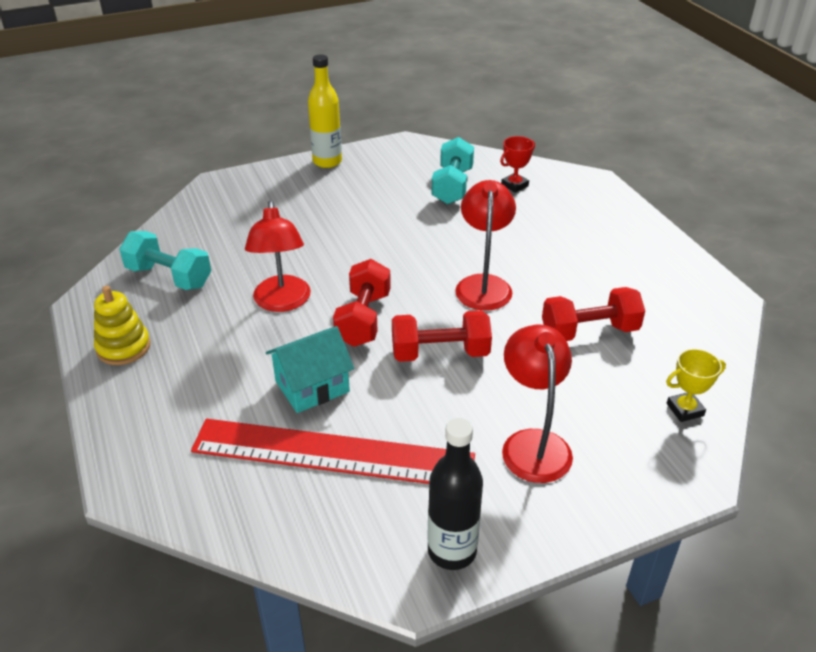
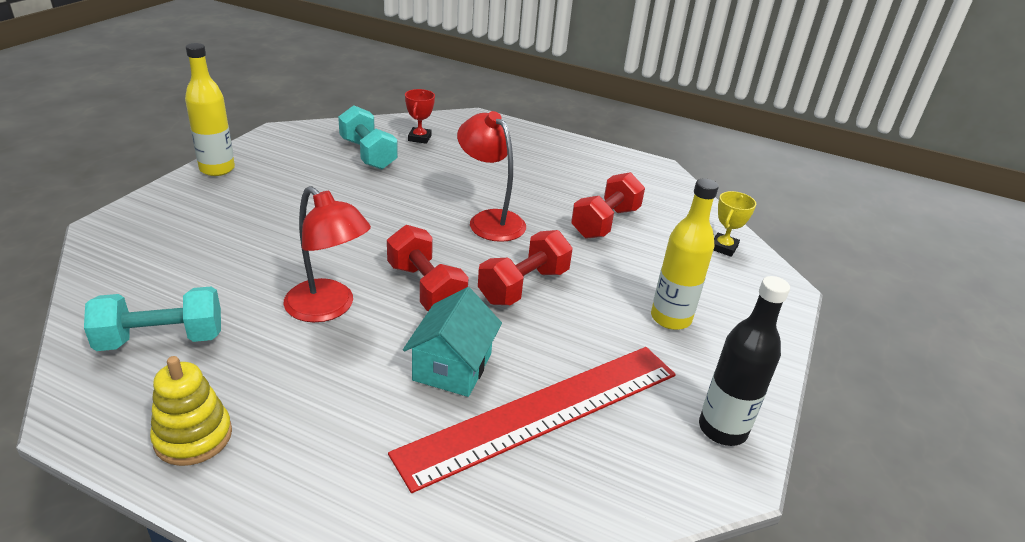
camera: 45 degrees left, 5 degrees down
(533, 443) = (670, 318): red lamp -> yellow bottle

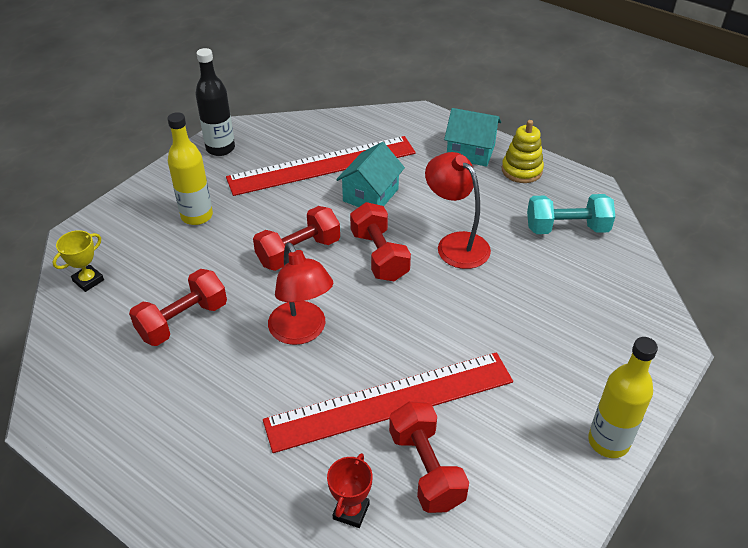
camera: 165 degrees left, 10 degrees up
(281, 471) = (470, 151): none -> turquoise house
(368, 154) = (426, 469): turquoise dumbbell -> red dumbbell
(398, 183) = (390, 401): none -> red ruler

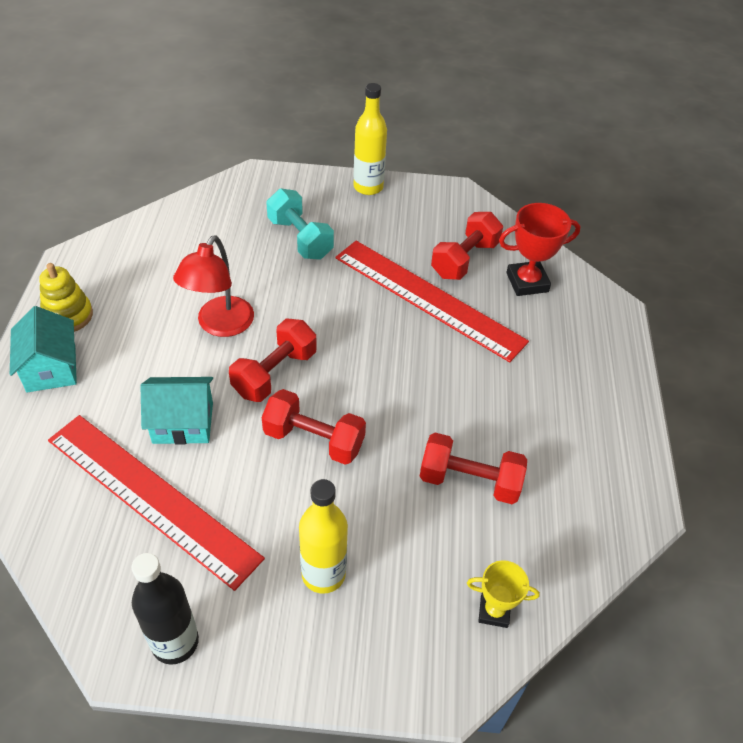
camera: 125 degrees left, 5 degrees up
(302, 332) = (409, 383): red lamp -> none
(351, 511) = (527, 282): red trophy -> red trophy, size x1.58
(566, 228) = (149, 259): turquoise dumbbell -> turquoise dumbbell (300, 238)

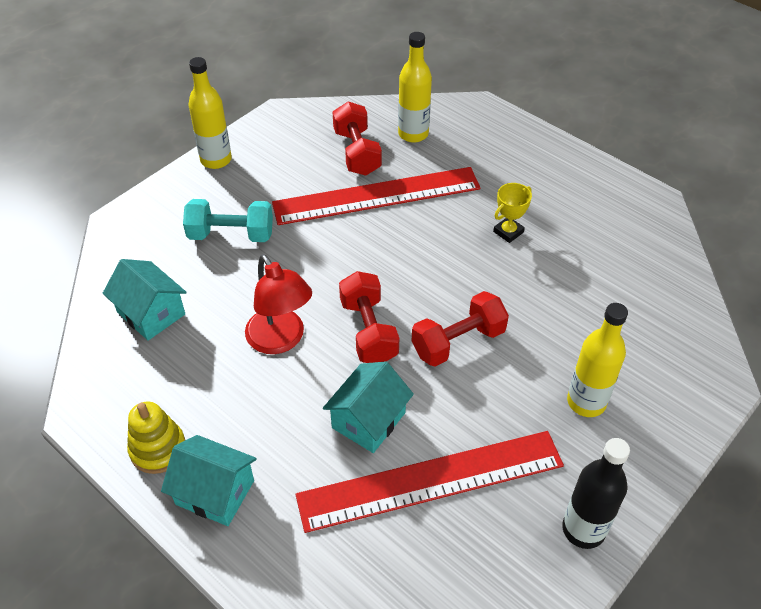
camera: 50 degrees left, 0 degrees up
(186, 241) = (151, 313): none -> turquoise house
(469, 481) = (567, 273): red dumbbell -> none
(494, 611) = (680, 322): yellow trophy -> yellow trophy (508, 232)
(527, 282) = (413, 134): red trophy -> yellow bottle

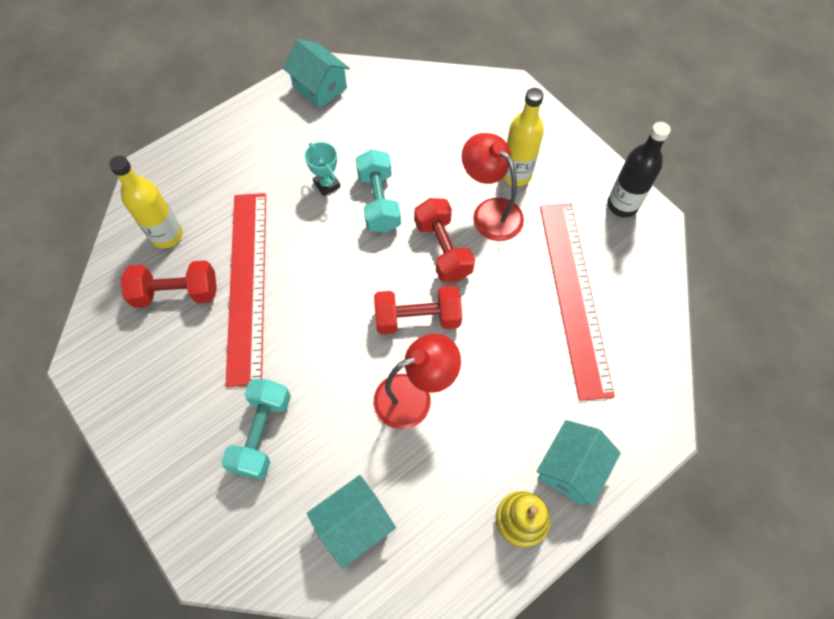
camera: 80 degrees left, 15 degrees up
(216, 160) = (136, 443): yellow bottle -> none
(368, 420) = (513, 333): turquoise house -> turquoise house (320, 87)
(501, 277) = (379, 201): none -> turquoise dumbbell
(508, 232) = (326, 184): yellow trophy -> turquoise trophy
(522, 381) = (490, 212): none -> red lamp

